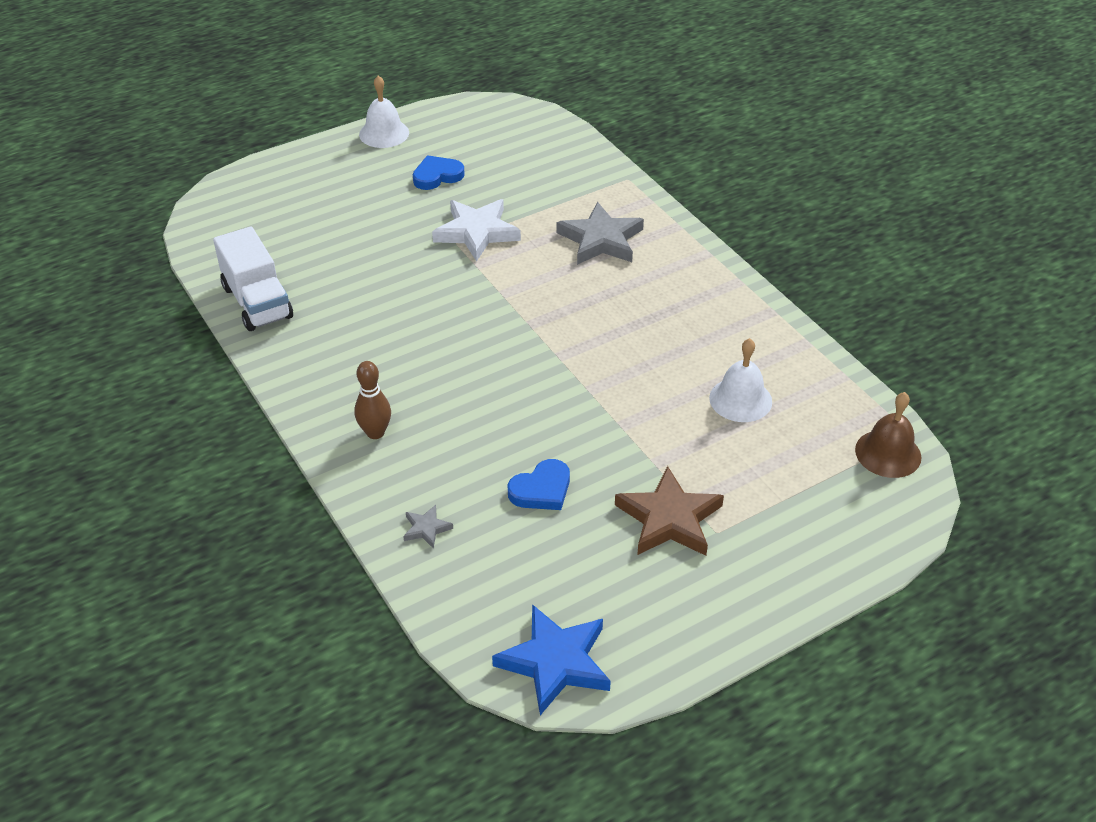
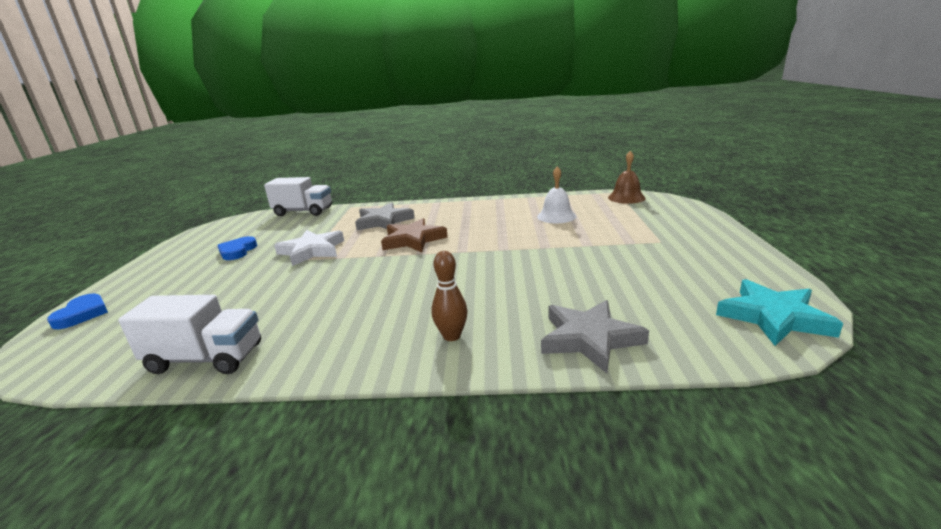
camera: 55 degrees left, 20 degrees down
(384, 133) = (159, 259): white bell -> none
(426, 528) = (589, 339): grey star -> grey star, size x2.16
(541, 490) = (582, 283): blue heart -> blue heart (82, 314)
(555, 662) = (773, 317): blue star -> turquoise star
(579, 148) = (303, 212): none -> white truck
(669, 519) = (640, 251): brown star -> brown star (413, 240)

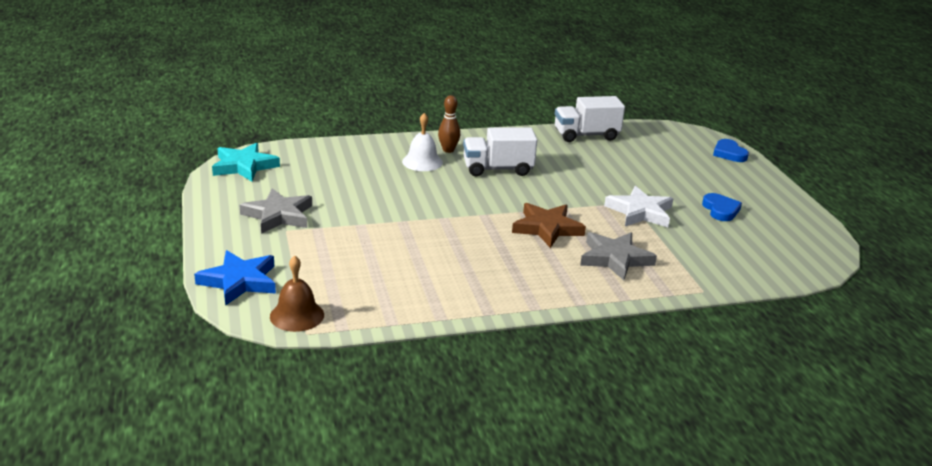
camera: 160 degrees right, 5 degrees up
(303, 212) = (758, 278): white truck -> white truck (497, 169)
(556, 216) = (396, 270): white bell -> white bell (422, 162)
(589, 339) = (363, 151): grey star -> grey star (278, 215)
(679, 211) = (239, 281): none -> blue star

